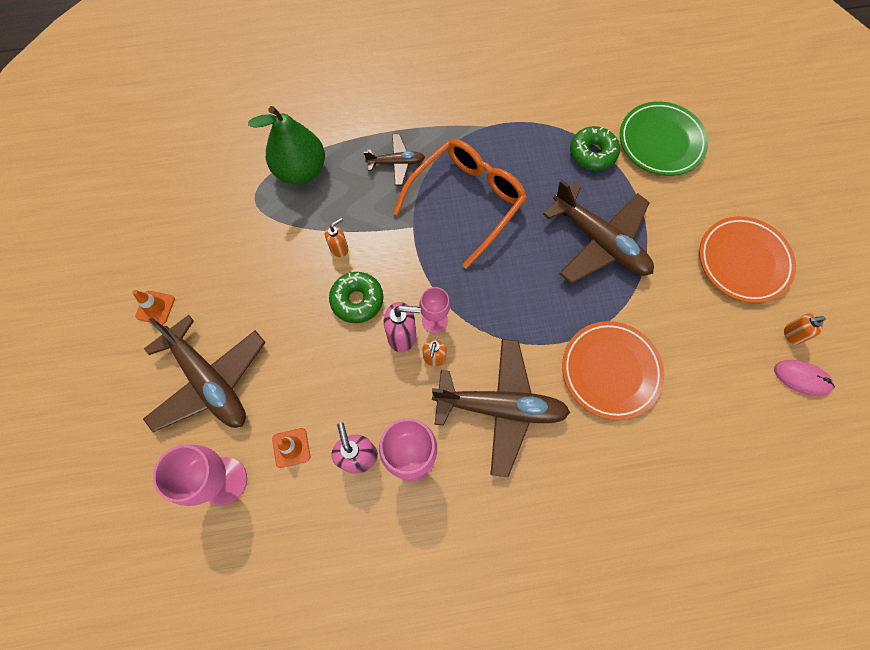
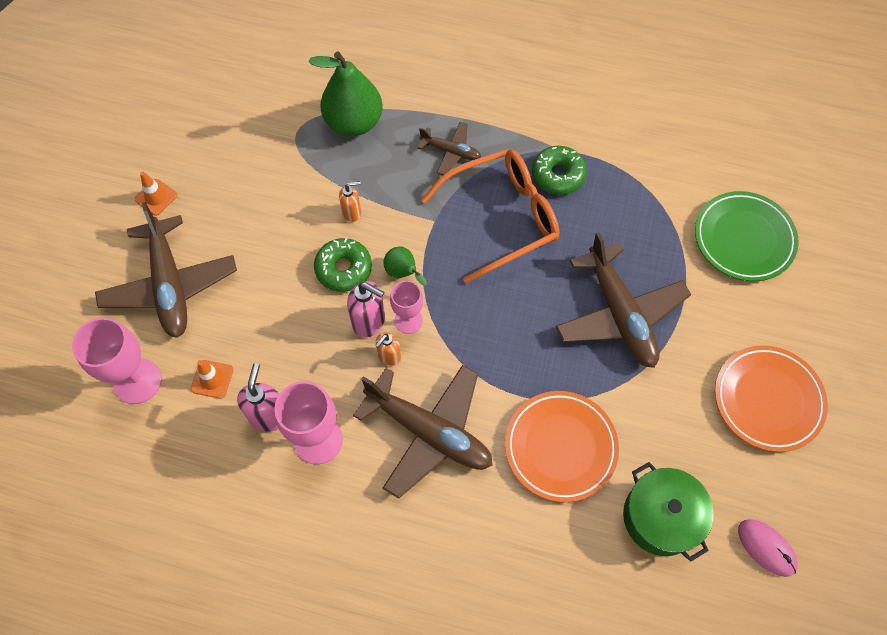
camera: 25 degrees right, 5 degrees down
(409, 282) = (403, 273): none -> green pear
(592, 153) = (661, 222): green donut -> green donut (558, 175)
(714, 391) = (660, 517): none -> green pot
(791, 334) = (780, 498): orange soap dispenser -> none

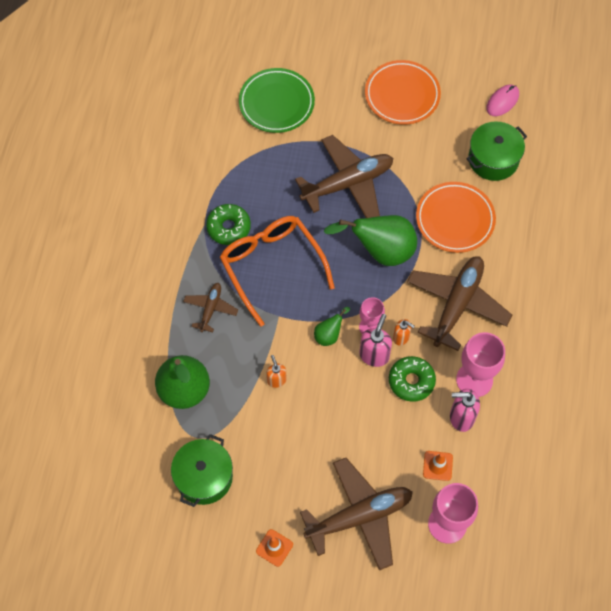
camera: 95 degrees left, 0 degrees up
(250, 136) = (204, 477): none -> green pot
(343, 269) = (330, 380): green donut -> green donut (411, 381)
(516, 344) = (380, 251): none -> green pear

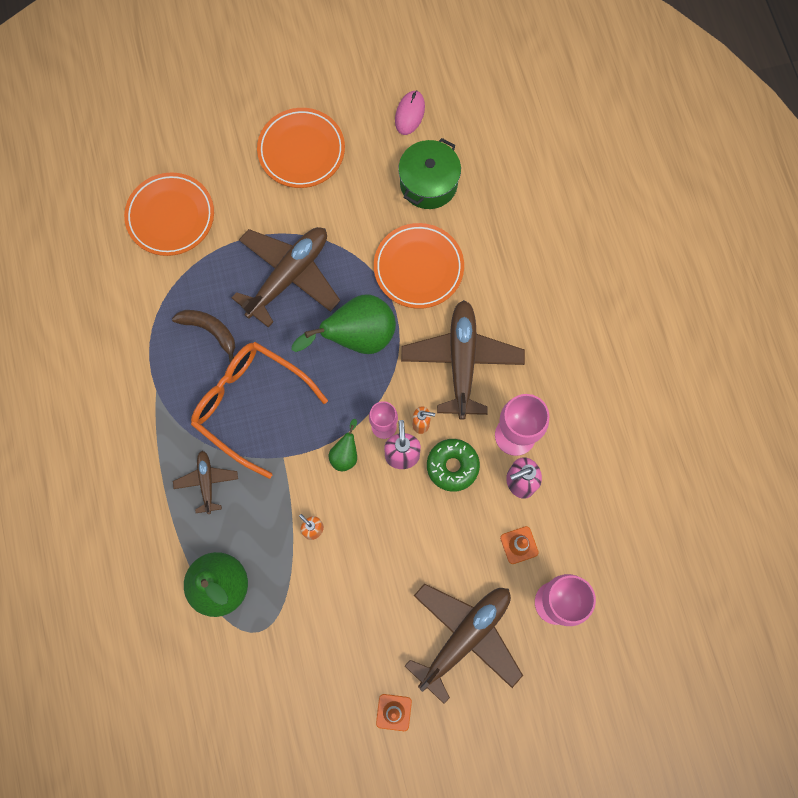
camera: 25 degrees left, 10 degrees up
(204, 477) = (286, 671): green pot -> none
(228, 227) = (184, 382): green donut -> none
(267, 199) = (210, 331): none -> brown banana
(276, 103) = (170, 216): green plate -> orange plate

